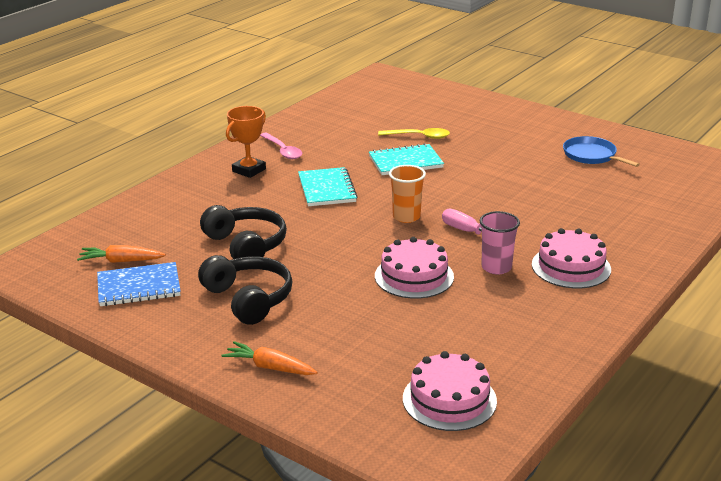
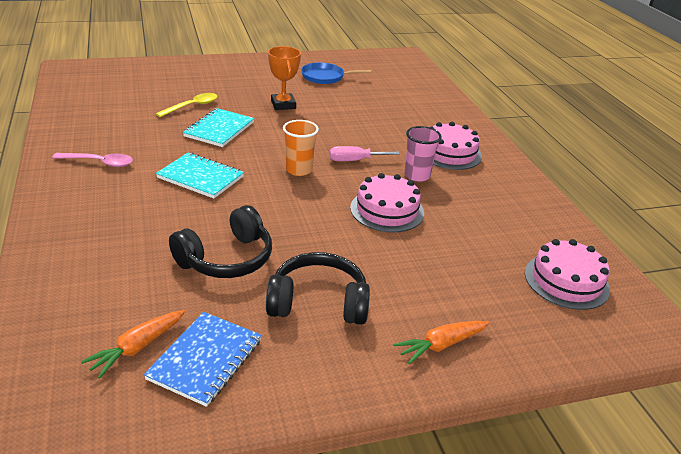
camera: 55 degrees left, 5 degrees up
(246, 245) = (227, 259): black headphones -> black headphones turned 135 degrees clockwise
(249, 170) = (100, 193): orange trophy -> orange trophy (283, 105)

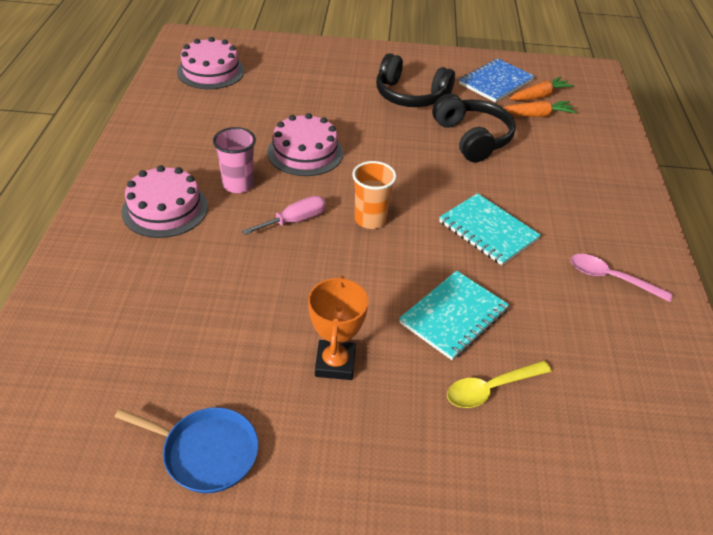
camera: 160 degrees left, 10 degrees up
(227, 259) = (472, 138): black headphones -> black headphones turned 90 degrees clockwise
(354, 160) = (295, 220): pink screwdriver -> pink screwdriver turned 45 degrees counterclockwise
(441, 345) = (342, 59): orange carrot -> orange carrot (537, 115)

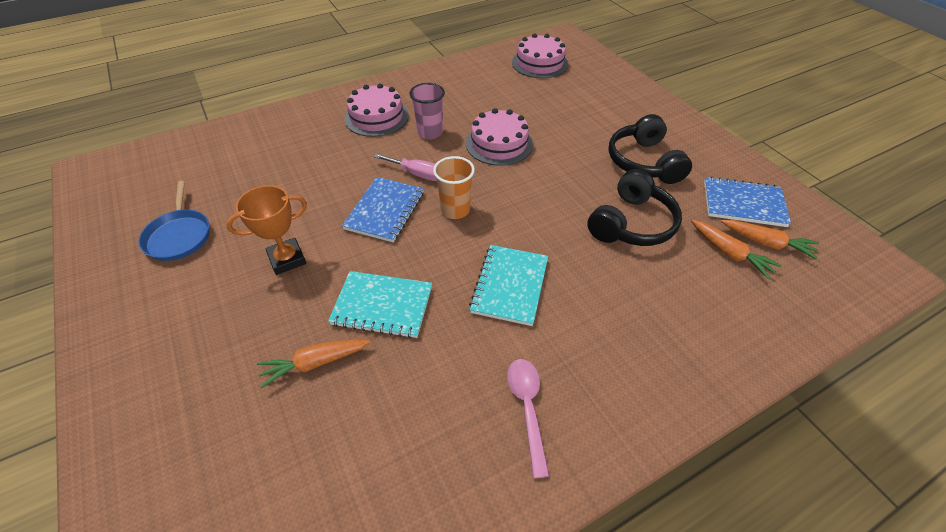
camera: 60 degrees right, 5 degrees up
(328, 264) = (385, 211): none -> blue notebook
(491, 389) = (314, 363): yellow spoon -> orange carrot

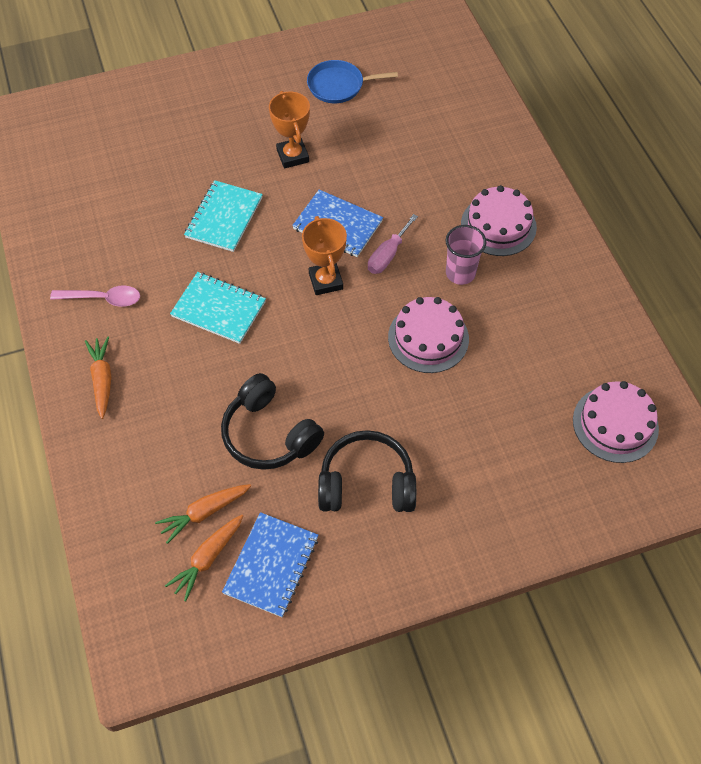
camera: 100 degrees right, 10 degrees up
(314, 363) = (183, 176): orange carrot -> orange carrot (102, 379)
(455, 210) = (326, 281): orange cup -> orange trophy

